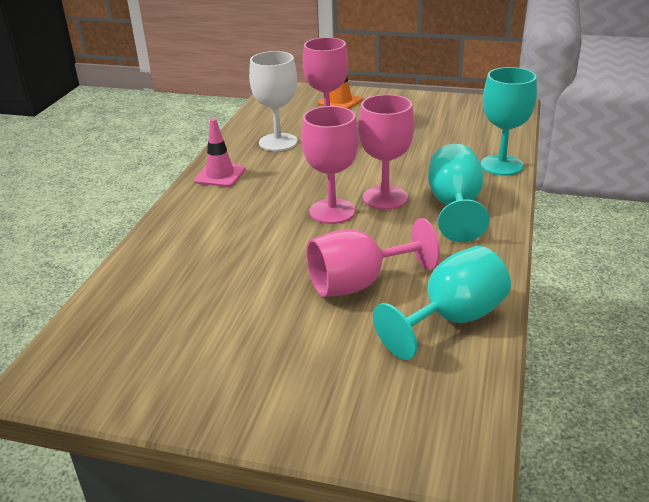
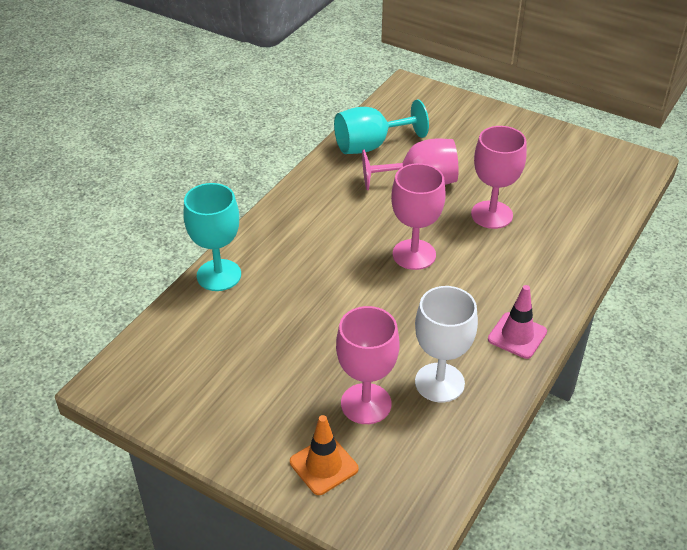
camera: 165 degrees left, 10 degrees up
(385, 198) = (358, 259): pink goblet -> pink goblet (491, 215)
(455, 207) = (303, 234): turquoise goblet -> none

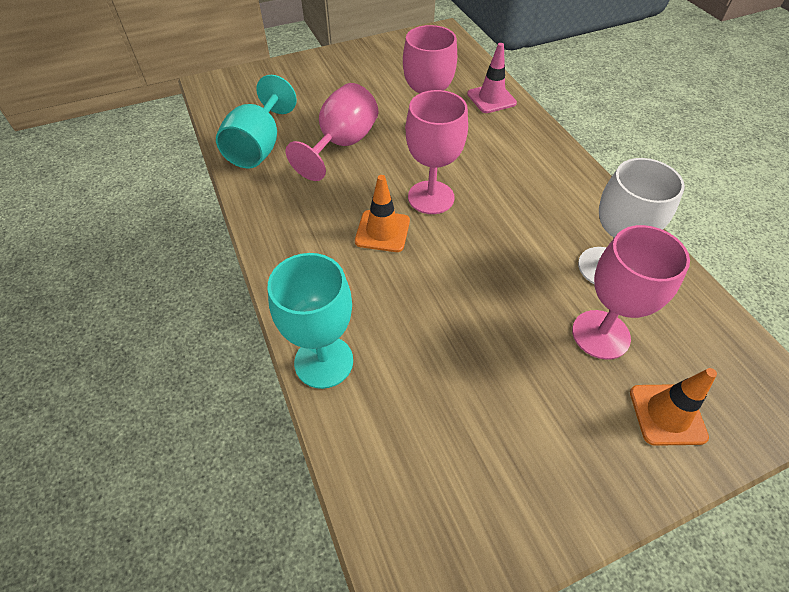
camera: 55 degrees left, 10 degrees up
(353, 246) = (382, 231): none -> orange traffic cone
(517, 335) = (578, 191): pink traffic cone -> pink traffic cone (491, 98)

